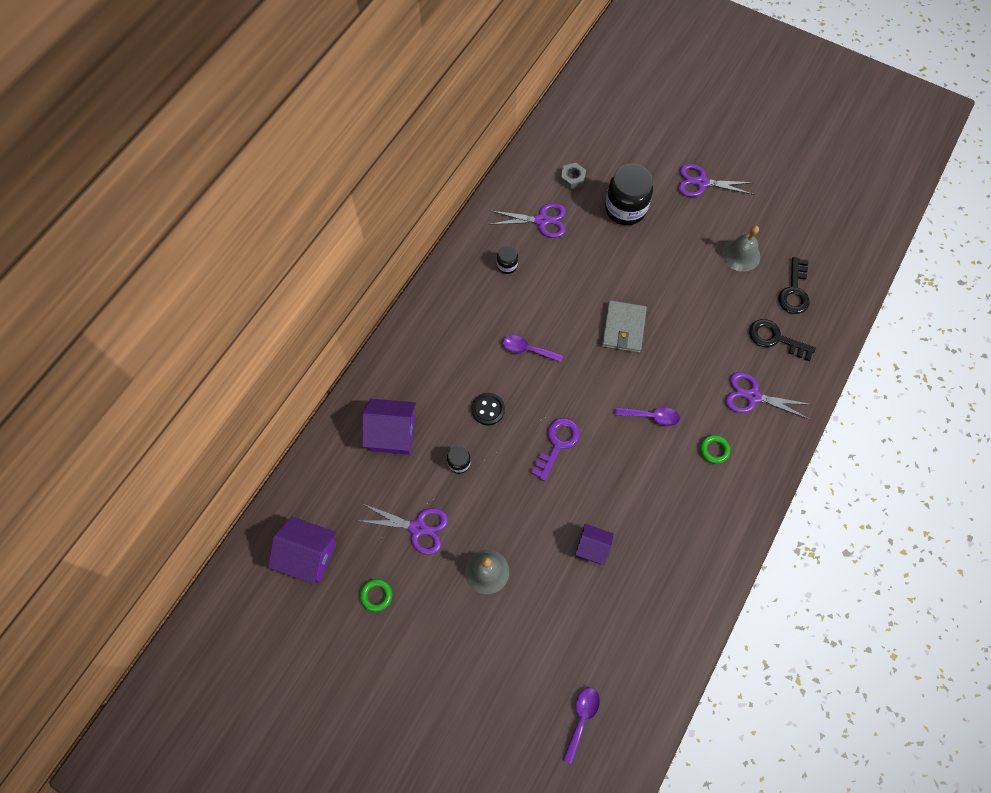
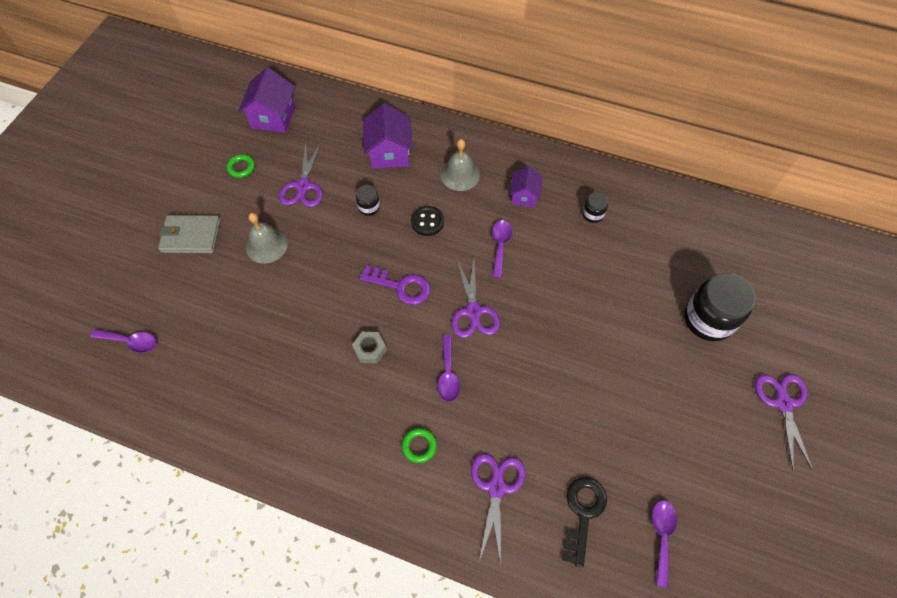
camera: 80 degrees right, 5 degrees down
(542, 221) = (659, 238): purple scissors -> purple scissors (473, 311)
(572, 179) = (726, 260): grey nut -> grey nut (370, 349)
(592, 547) = (295, 331): purple house -> purple house (524, 196)
(623, 328) = (549, 334): grey wallet -> grey wallet (191, 236)
(741, 255) = (693, 461): grey bell -> grey bell (460, 175)
(794, 291) = (661, 536): black key -> purple spoon

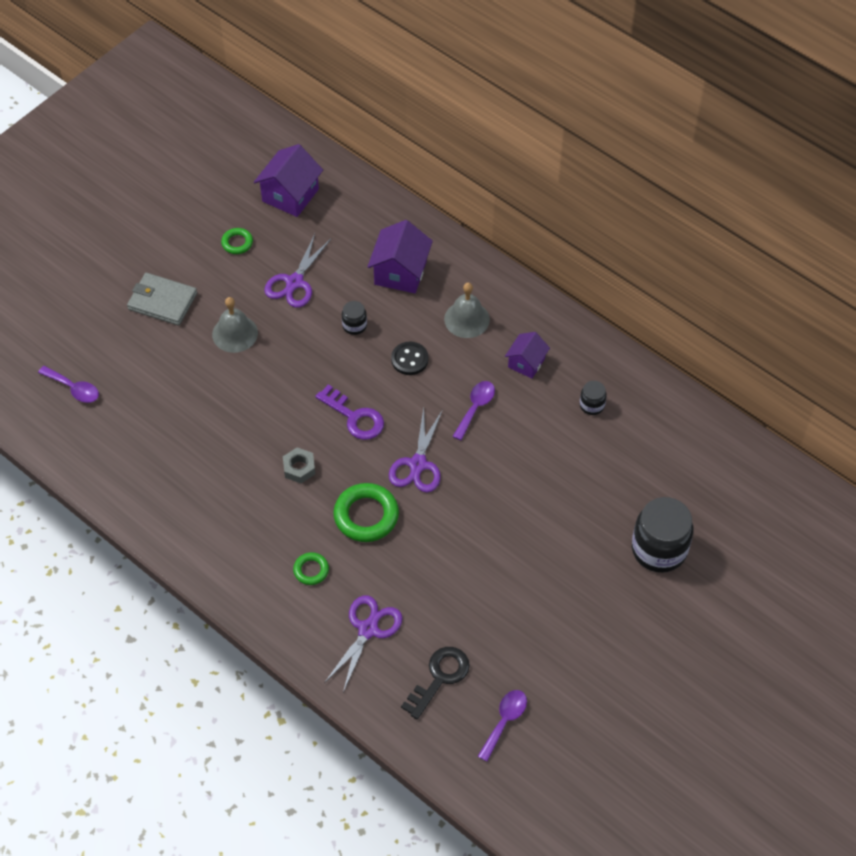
camera: 20 degrees right, 5 degrees down
(448, 374) = (366, 516): purple spoon -> green ring
(783, 403) = (691, 651): purple scissors -> none

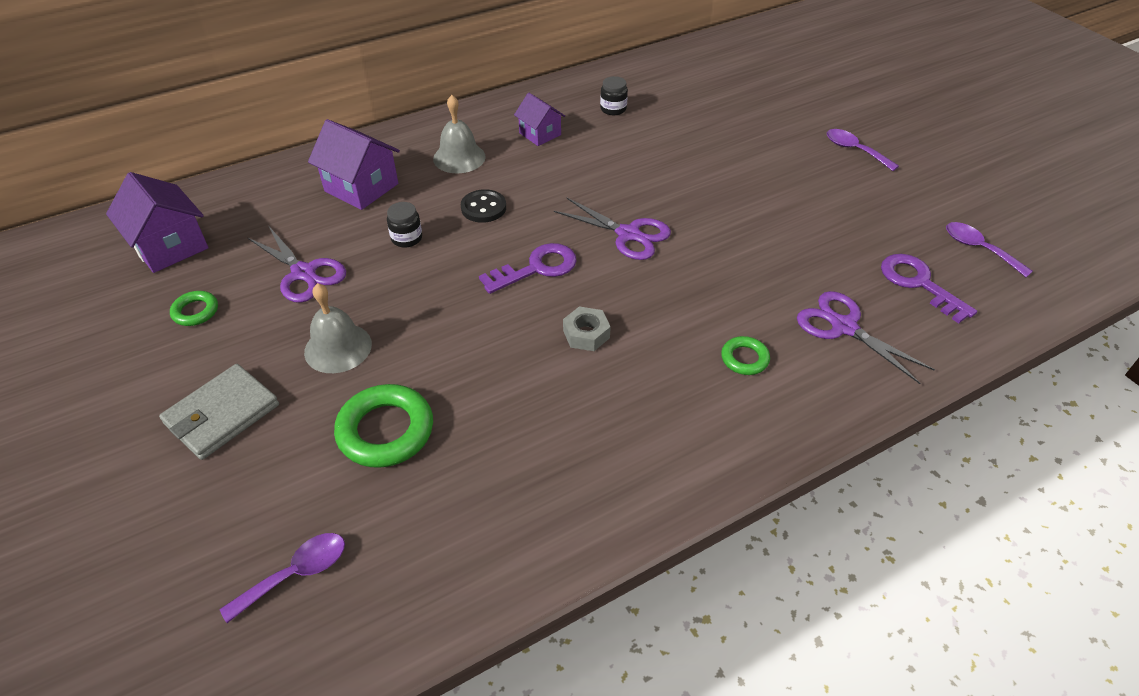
camera: 70 degrees left, 10 degrees down
(366, 516) = (681, 291): green ring -> green ring (385, 431)
(439, 678) = (919, 284): black key -> purple key
(475, 408) = (575, 178): purple spoon -> purple spoon (854, 150)
(659, 549) = (791, 111): black jar -> none

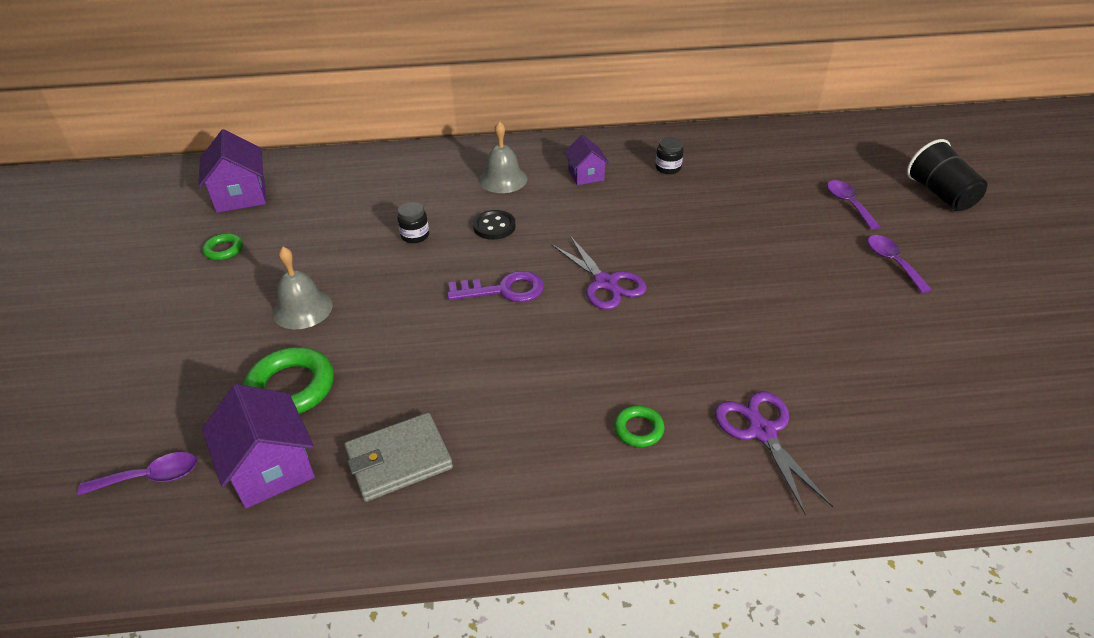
camera: 25 degrees right, 5 degrees down
(222, 414) = (187, 334): grey wallet -> grey wallet (398, 460)
(304, 273) = (318, 242): purple scissors -> none
(361, 187) = (408, 185): purple house -> purple house (271, 468)
(586, 334) = (507, 360): grey nut -> none
(855, 81) = (940, 194): none -> black cup
(919, 284) = (876, 414): purple key -> none
(979, 249) = (972, 399): purple spoon -> purple spoon (848, 204)

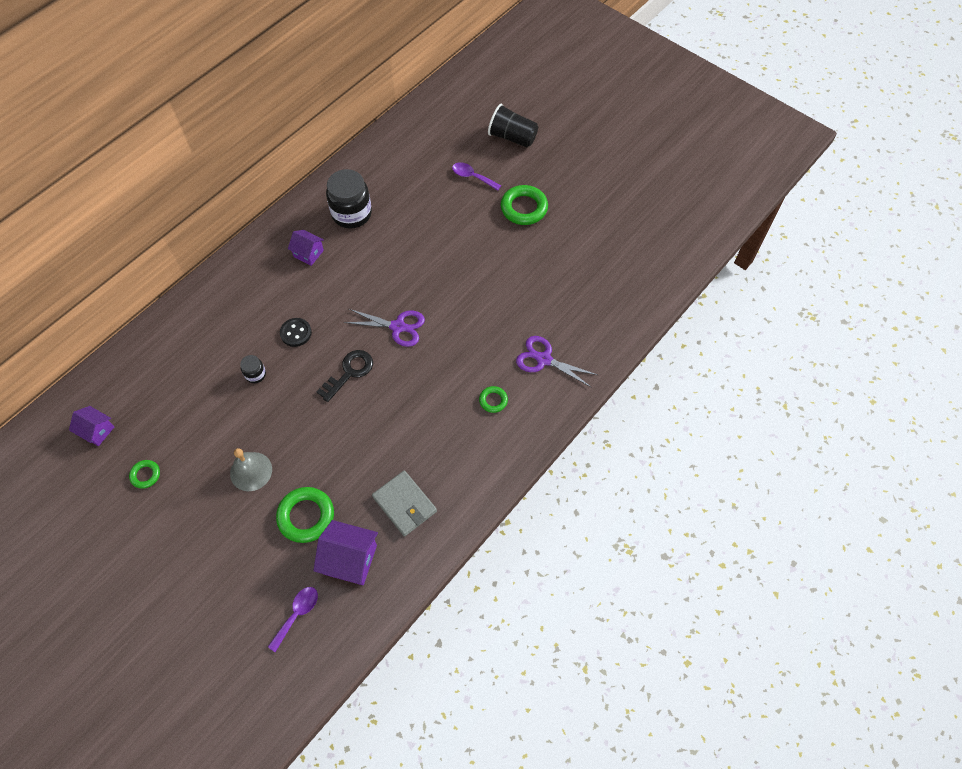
camera: 45 degrees left, 20 degrees up
(241, 196) = (97, 431): purple house -> purple house, size x0.62
(398, 460) = (404, 504): grey wallet -> grey wallet turned 60 degrees counterclockwise
(503, 179) = (260, 292): grey bell -> none
(503, 290) = (349, 372): purple key -> black key
(668, 168) = (351, 214): black jar -> black jar, size x2.11
(892, 262) = (524, 208): purple spoon -> green ring

